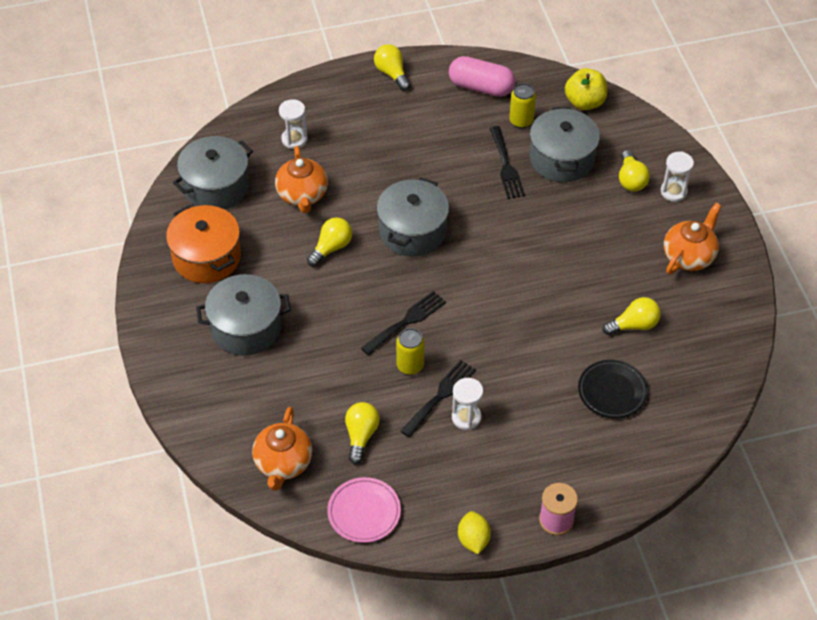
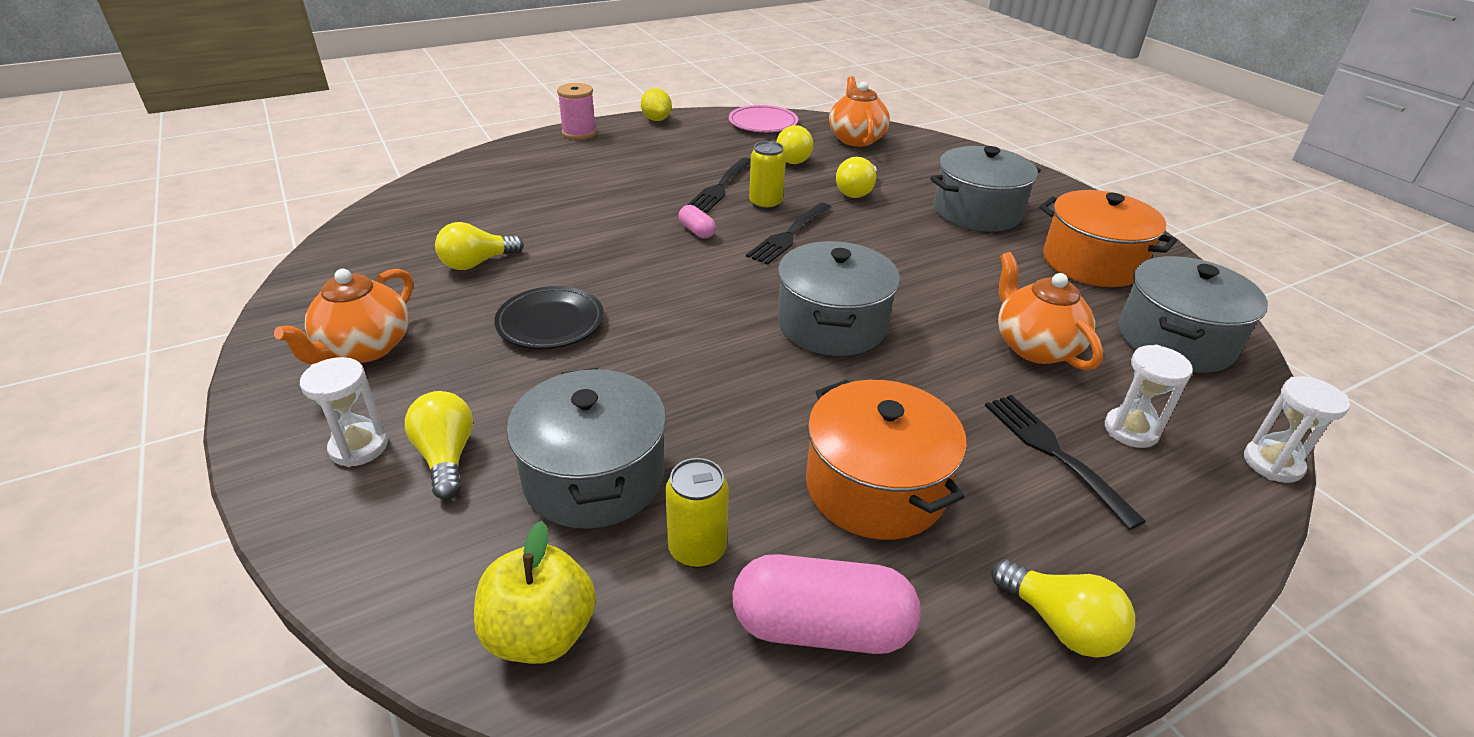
camera: 165 degrees right, 15 degrees down
(331, 248) = (937, 291): yellow light bulb -> yellow light bulb (857, 191)
(435, 133) = (875, 487): none -> orange pot
(466, 417) = (685, 177): white hourglass -> white hourglass (1272, 463)
(474, 337) = (697, 231): none -> pink capsule
(506, 166) = (707, 444): black fork -> black fork (1053, 452)
(612, 392) = (515, 208): black plate -> black plate (550, 323)

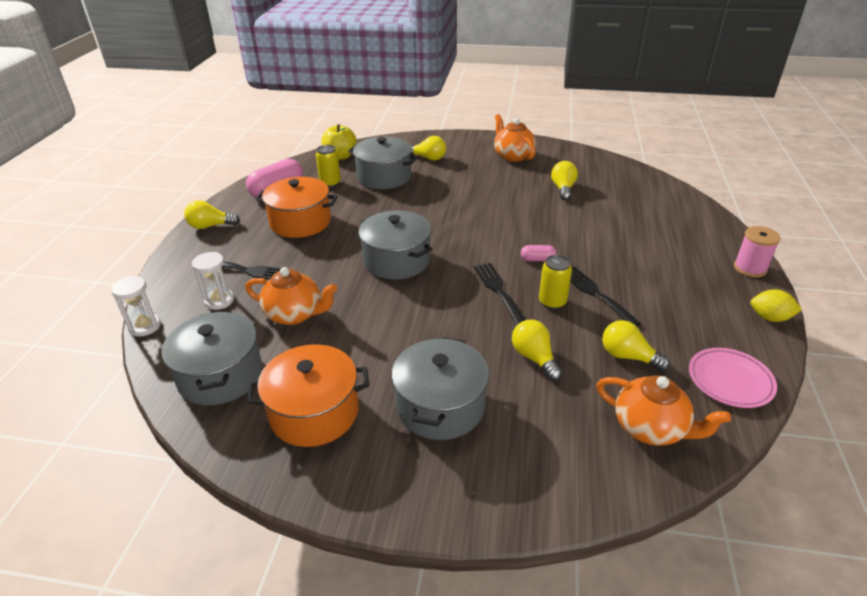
camera: 130 degrees right, 0 degrees up
(359, 447) = (452, 147): white hourglass -> none
(550, 323) = (487, 193): black plate -> none

